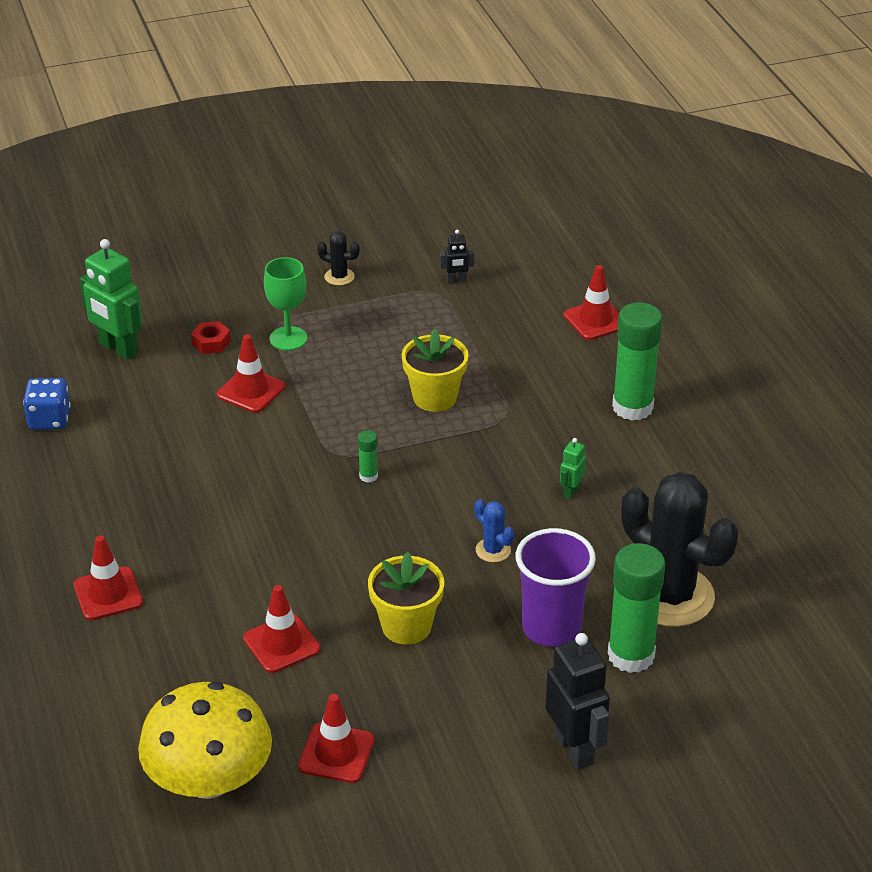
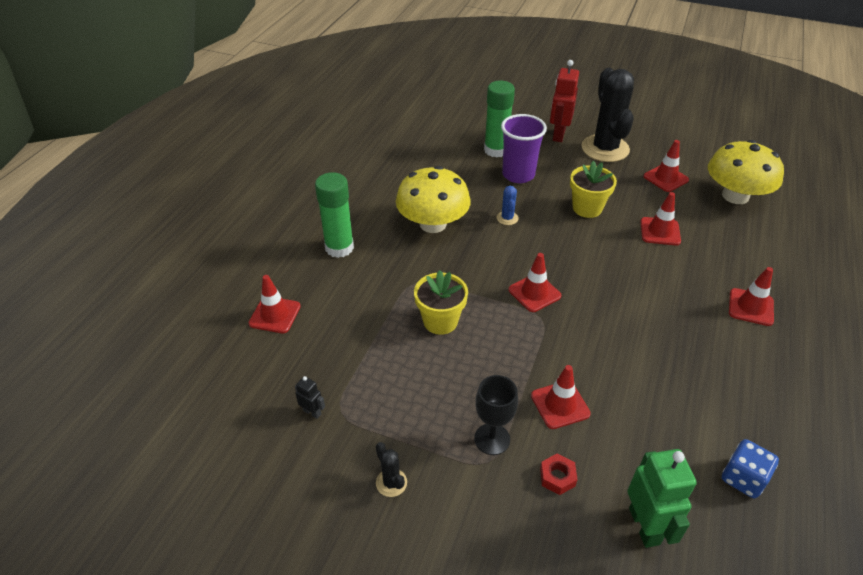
camera: 140 degrees left, 5 degrees up
(288, 338) = (492, 439): green goblet -> black goblet
(368, 476) = (534, 293): green glue stick -> red traffic cone
(571, 491) = (433, 224): green robot -> yellow mushroom
(574, 749) = (558, 135): black robot -> red robot
(670, 596) = (449, 160): black cactus -> black cactus (605, 149)

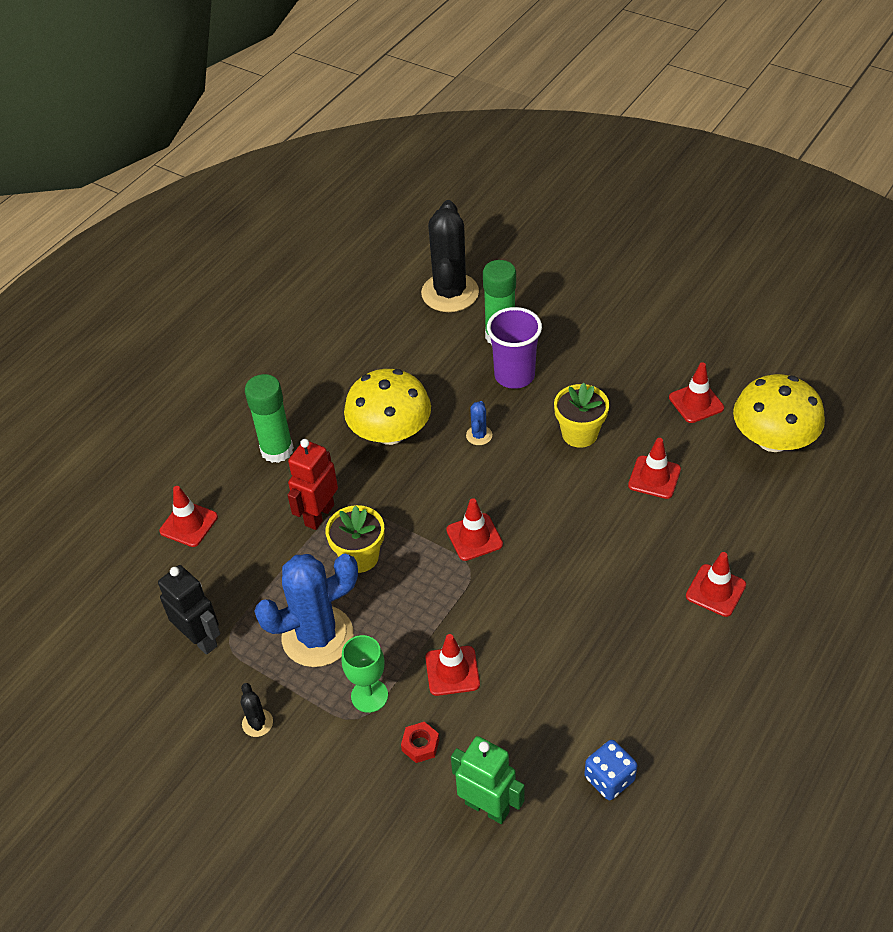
camera: 15 degrees right, 5 degrees up
(312, 412) = (200, 639): black robot -> black robot, size x2.06
(424, 393) = (317, 636): none -> blue cactus
(492, 439) = (369, 695): black goblet -> green goblet
(558, 135) = (587, 321): red robot -> red robot (319, 515)
(605, 149) = (638, 349): black cactus -> black cactus (450, 293)
(644, 526) = (487, 807): green robot -> green robot turned 60 degrees counterclockwise

